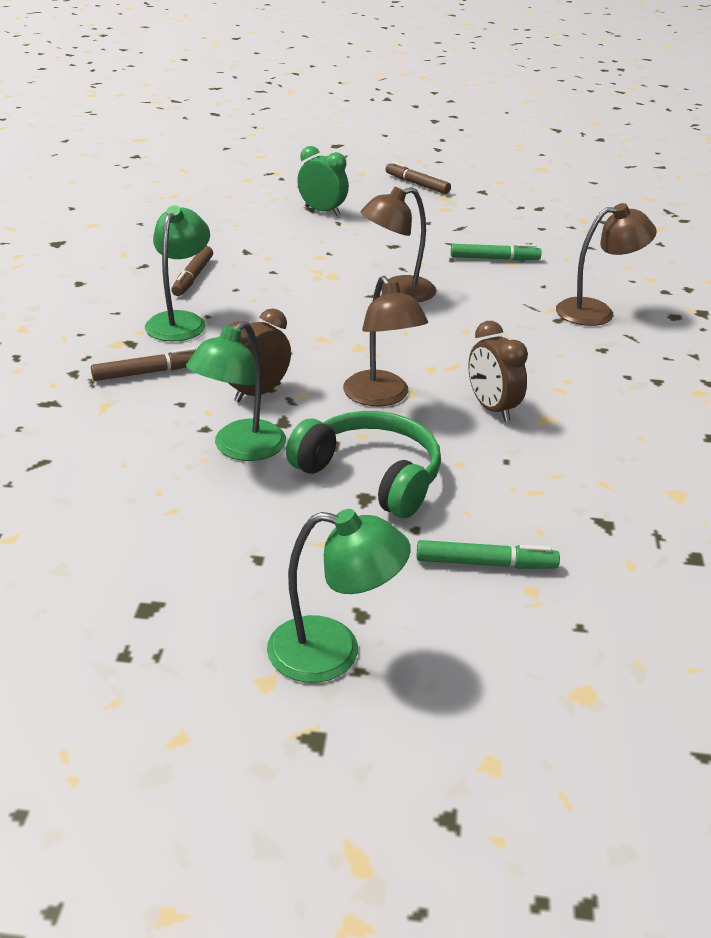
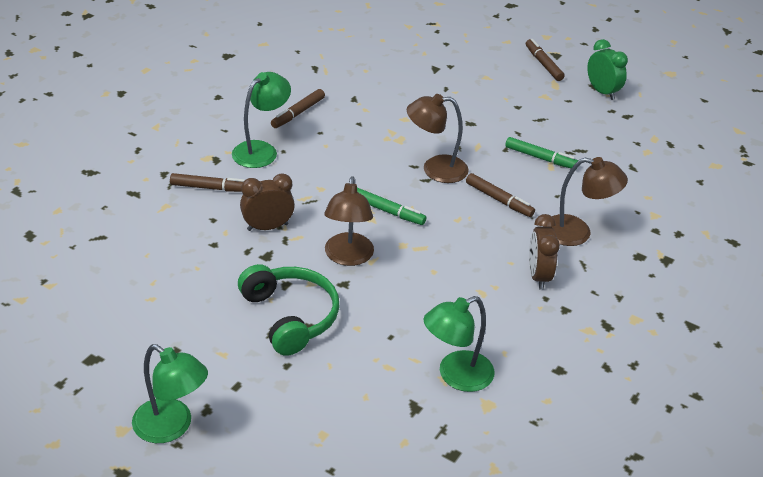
camera: 25 degrees right, 5 degrees up
(240, 449) = (224, 267): green lamp -> green lamp (456, 376)
(322, 211) = (442, 74): green clock -> green clock (602, 92)
(485, 563) = (310, 405): green marker -> green marker (388, 211)
(490, 303) = (499, 200): none -> brown marker
(492, 408) = (418, 292): brown clock -> brown clock (538, 276)

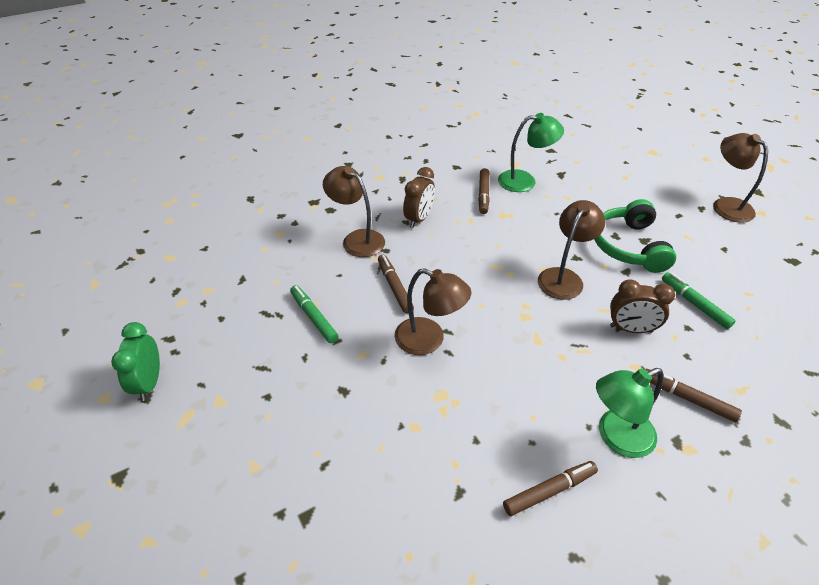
camera: 150 degrees left, 5 degrees up
(172, 427) = (726, 205): green lamp -> brown lamp
(388, 211) = (505, 308): green marker -> green marker (694, 304)
(543, 64) = (156, 463): brown marker -> brown marker (483, 195)

